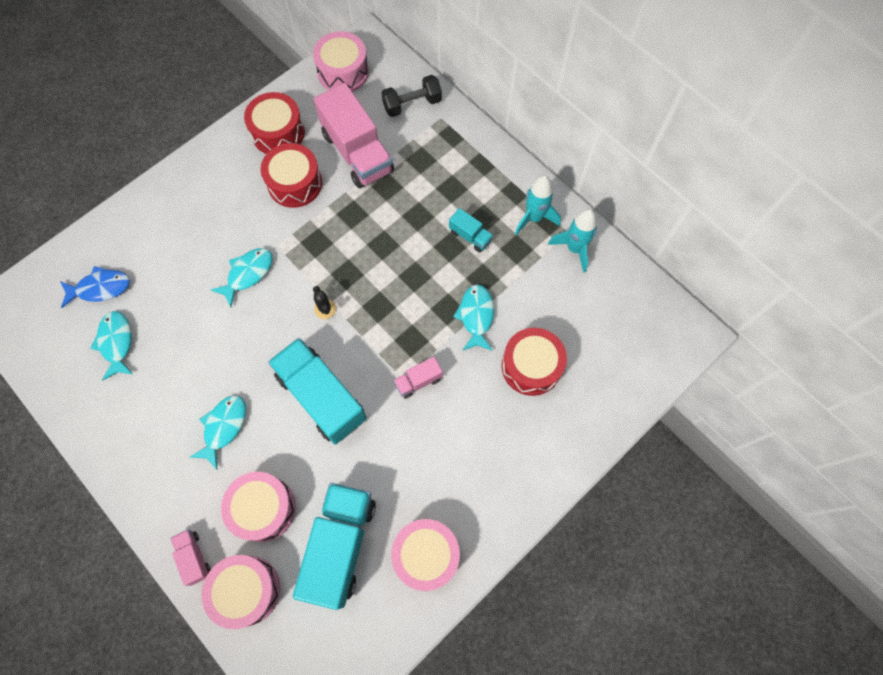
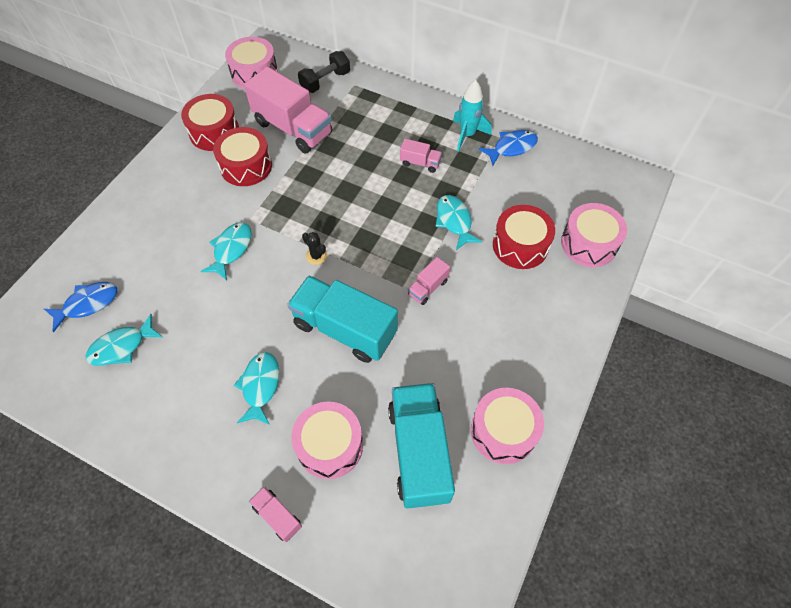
camera: 20 degrees left, 10 degrees down
(116, 343) = (122, 346): turquoise fish -> turquoise fish turned 90 degrees counterclockwise
(246, 590) = (344, 528): pink drum -> pink drum (589, 243)
(470, 236) = (420, 163): turquoise truck -> pink truck
(574, 248) = (511, 147): turquoise rocket -> blue fish

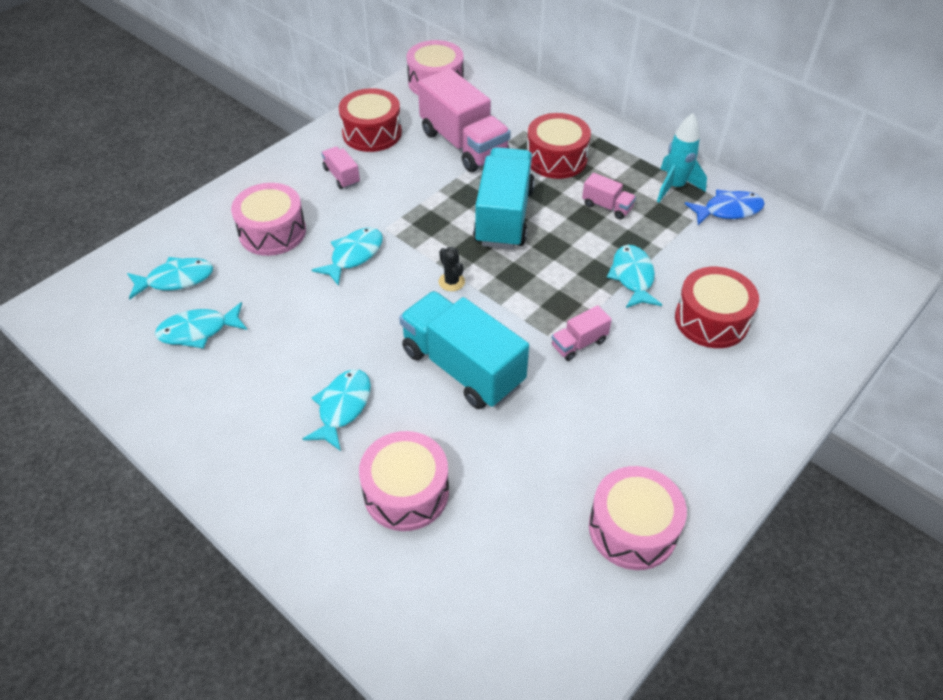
camera: 15 degrees right, 10 degrees down
(87, 304) = (176, 279): blue fish -> turquoise fish
(246, 166) = (397, 173): red drum -> red drum (556, 159)
(277, 516) = (319, 556): pink truck -> pink truck (341, 176)
(325, 81) = (516, 103): black dumbbell -> none
(419, 452) = (516, 526): turquoise truck -> turquoise truck (504, 216)
(589, 243) = (804, 336): pink drum -> pink drum (272, 232)

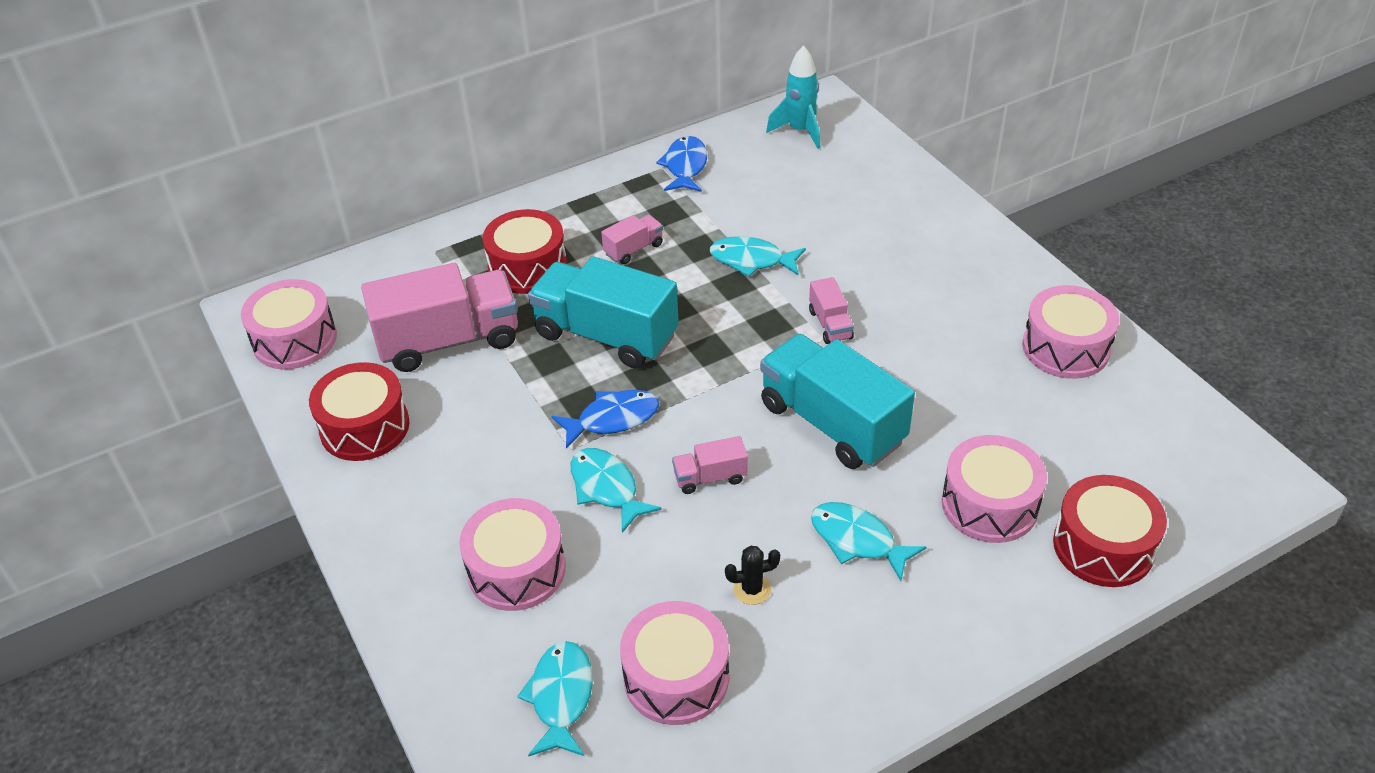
camera: 70 degrees left, 5 degrees down
(198, 331) = (676, 677): turquoise fish -> pink drum
(341, 176) = (439, 475): pink truck -> pink truck (710, 477)
(420, 242) = (613, 419): none -> blue fish
(451, 282) = (695, 405): black cactus -> black cactus (752, 589)
(462, 367) = (832, 423): turquoise truck -> turquoise truck turned 75 degrees clockwise
(675, 187) = (629, 191): turquoise rocket -> turquoise rocket (800, 131)
(711, 320) = (833, 225): red drum -> red drum (1103, 546)

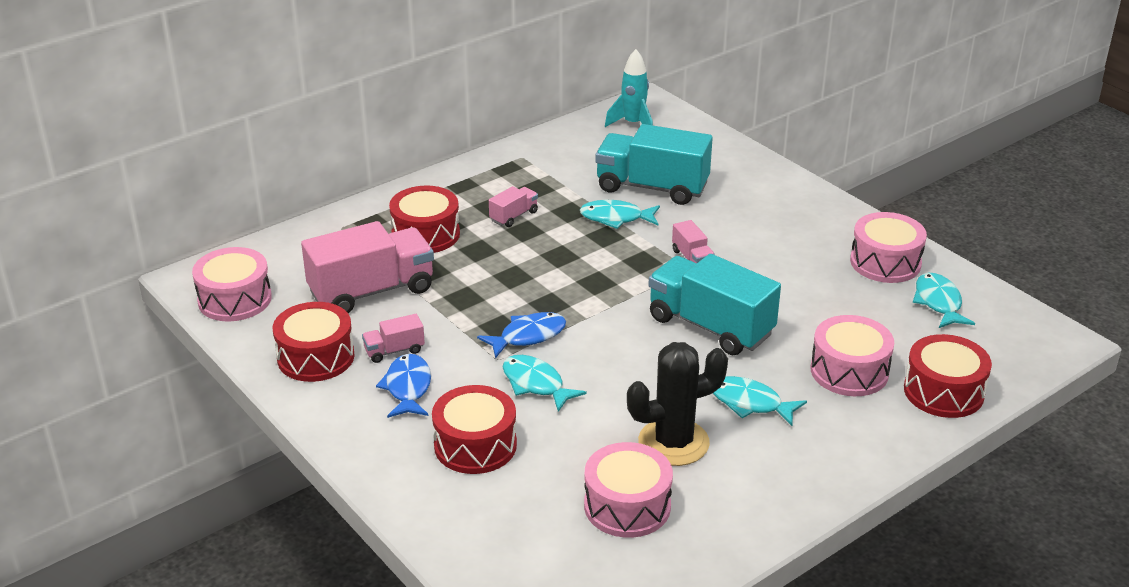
camera: 10 degrees left, 10 degrees down
(516, 569) = (475, 445): pink drum -> red drum
(561, 697) = (536, 527): turquoise fish -> turquoise fish (938, 302)
(606, 335) = (506, 278): turquoise truck -> turquoise truck (652, 187)
(685, 166) = (542, 154): blue fish -> blue fish (408, 388)
(710, 477) = (620, 370): pink truck -> pink truck (394, 350)
(752, 589) = (673, 442): black cactus -> black cactus, size x2.28

